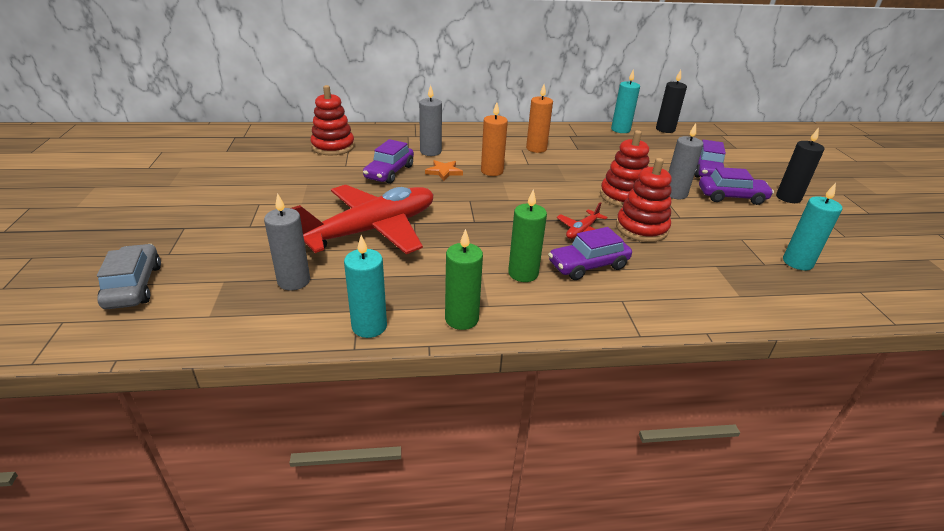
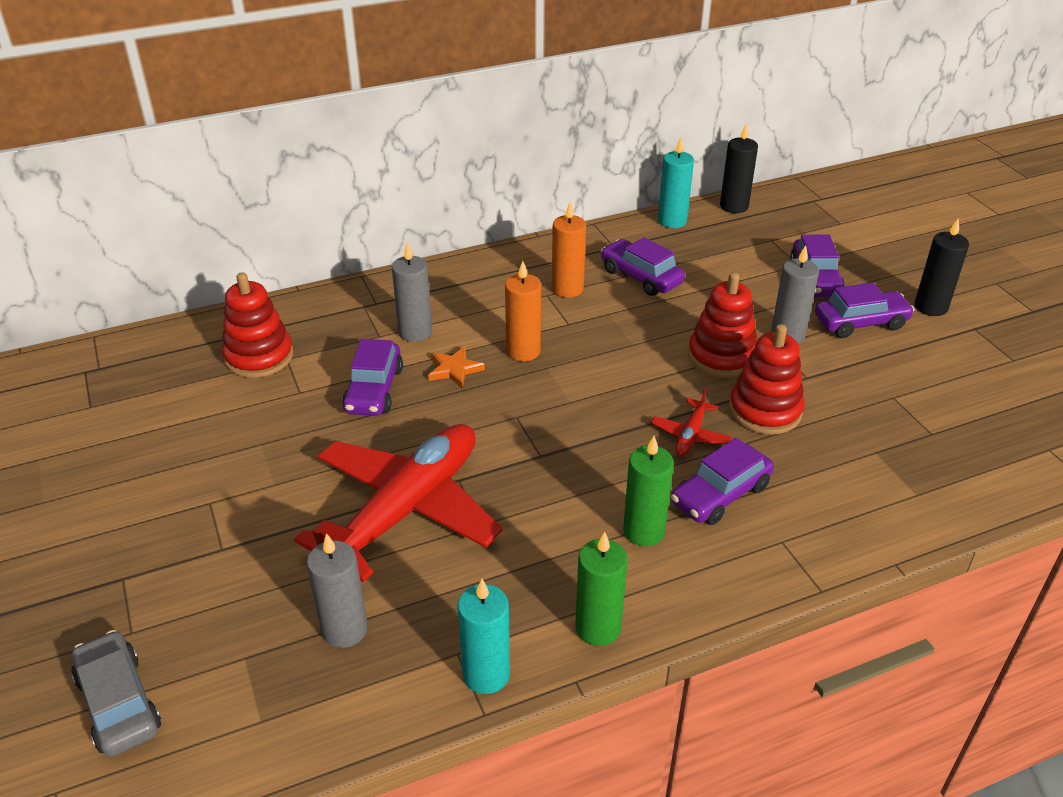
camera: 15 degrees left, 5 degrees up
(587, 151) = (641, 277): none -> purple car
(797, 262) = (969, 421): turquoise candle -> none

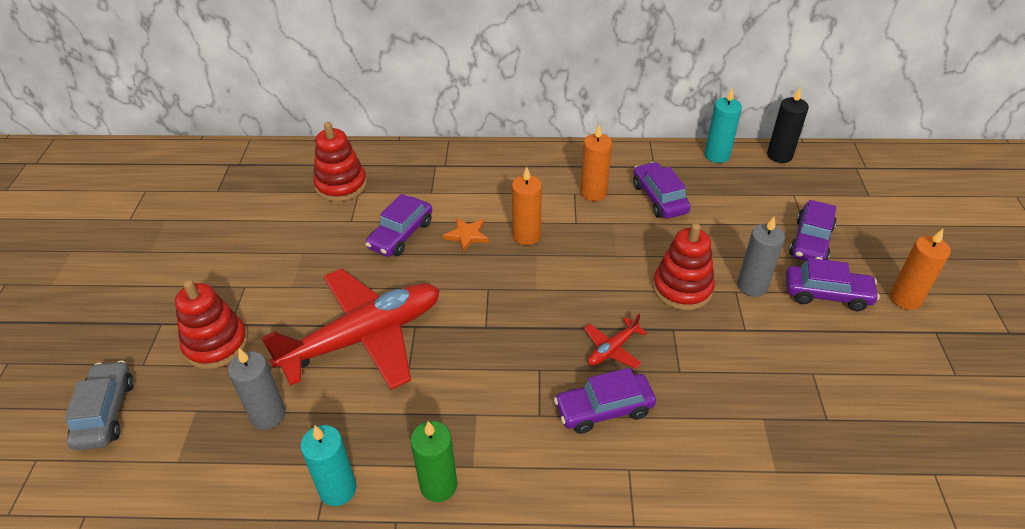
camera: 25 degrees right, 5 degrees up
(415, 332) = (457, 197): grey candle -> none
(644, 531) = (523, 418): green candle -> none
(765, 411) = (688, 348): red stacking toy -> red stacking toy (216, 344)
(931, 307) = (905, 299): black candle -> orange candle

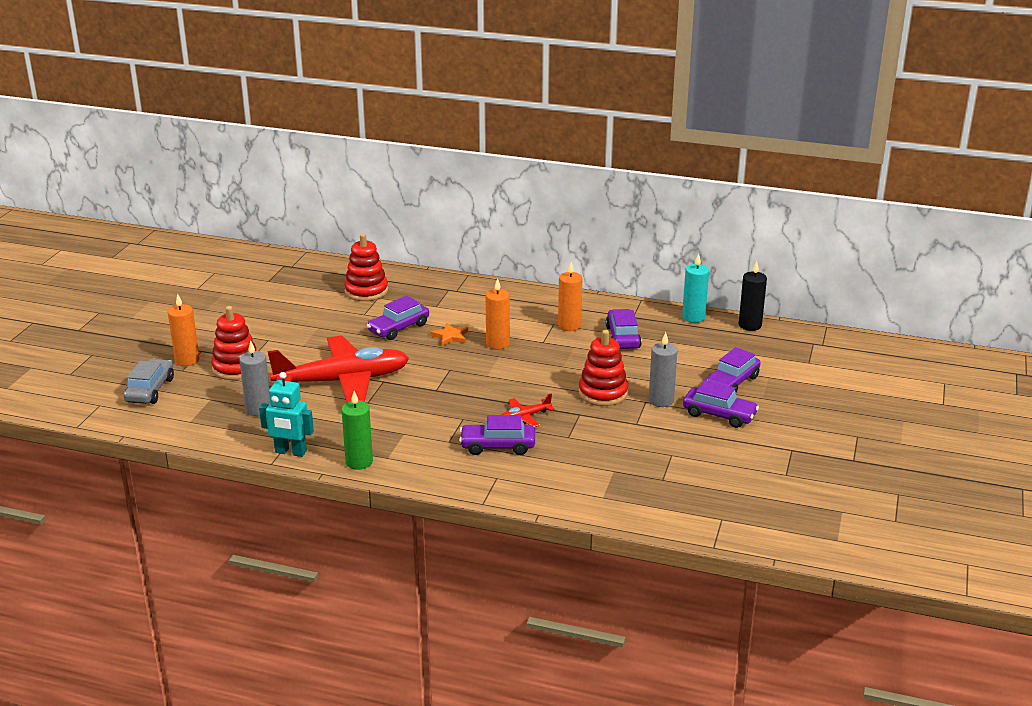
camera: 15 degrees right, 15 degrees down
(338, 489) = (290, 452): turquoise candle -> turquoise robot
(905, 299) = (783, 427): orange candle -> orange candle (187, 360)

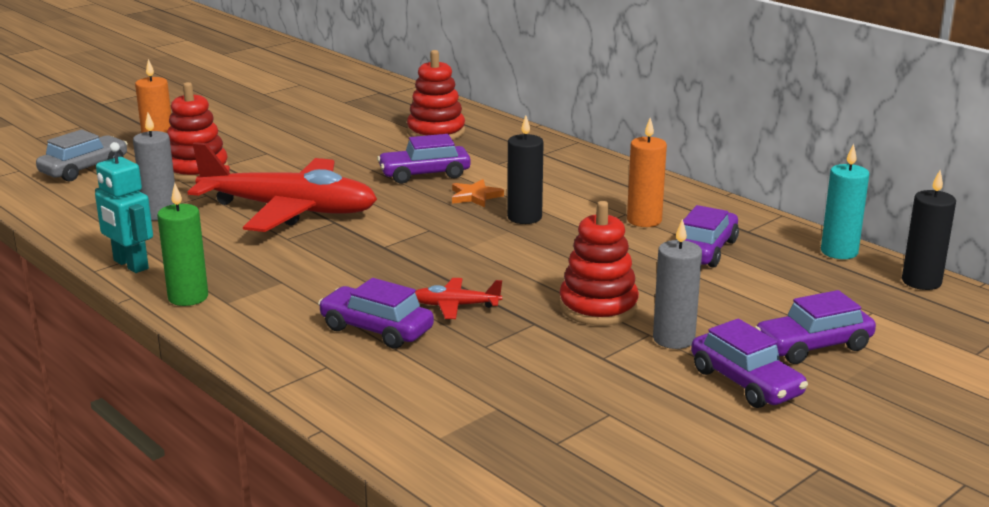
camera: 30 degrees right, 5 degrees down
(498, 344) = (524, 217): orange candle -> black candle

